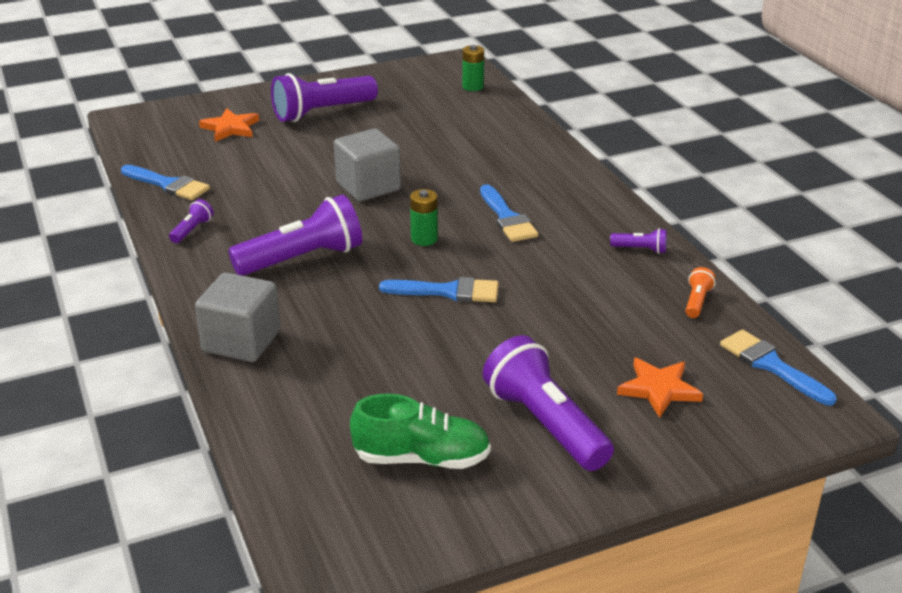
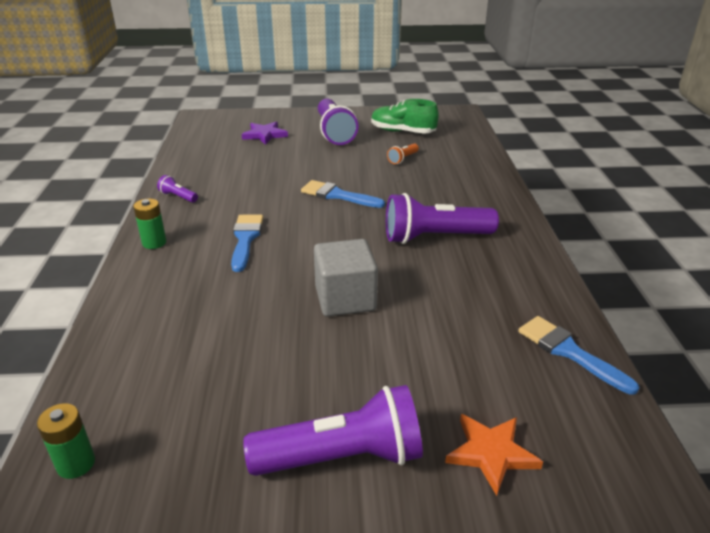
camera: 160 degrees left, 0 degrees up
(192, 230) = (533, 284): purple flashlight -> none
(241, 341) = (489, 191): grey cube -> none
(424, 239) = (327, 234): green battery -> green battery (154, 243)
(658, 389) = (265, 135): orange star -> purple star
(697, 301) = (189, 163): orange flashlight -> orange flashlight (403, 159)
(771, 365) = (196, 134): blue brush -> none

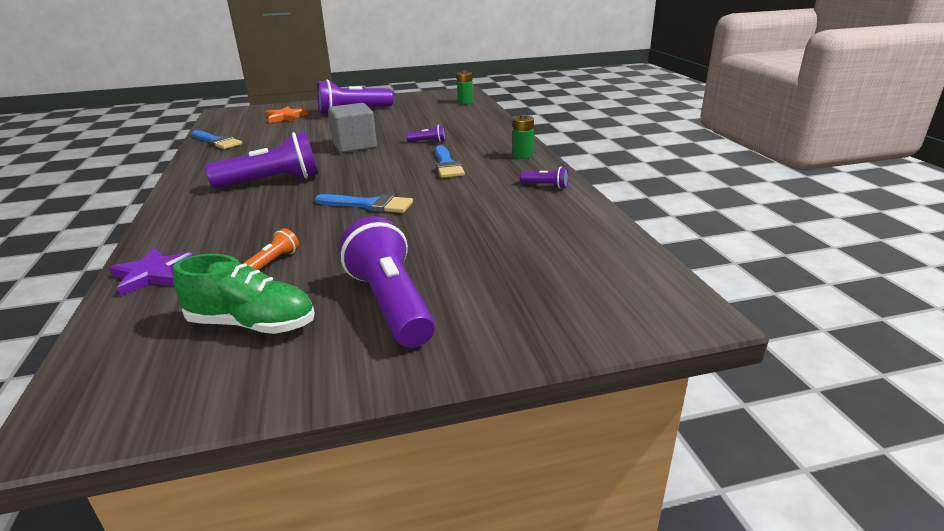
camera: 170 degrees right, 5 degrees down
(242, 293) = (428, 142): none -> purple flashlight
(265, 135) = (517, 282): purple star -> purple star (153, 274)

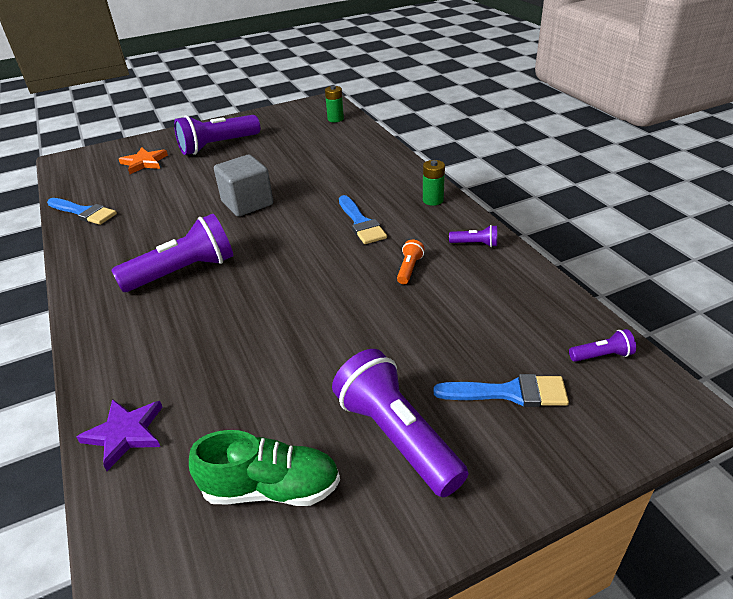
camera: 10 degrees left, 10 degrees up
(274, 262) = (248, 395): orange flashlight -> orange flashlight (409, 269)
(369, 205) = (308, 295): blue brush -> blue brush (509, 392)
(428, 142) = (324, 188): purple flashlight -> purple flashlight (601, 355)

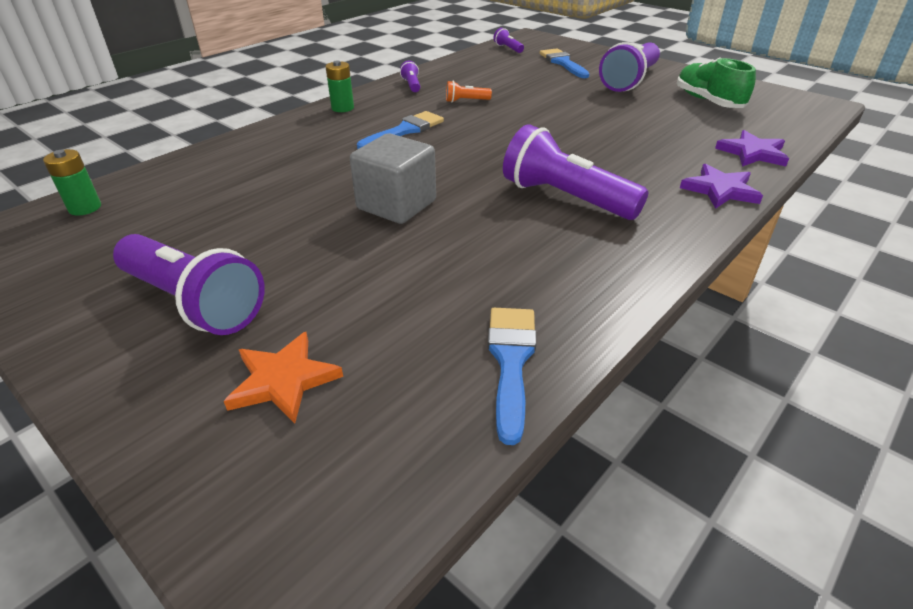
camera: 115 degrees left, 0 degrees up
(103, 362) = (720, 190): none -> purple star

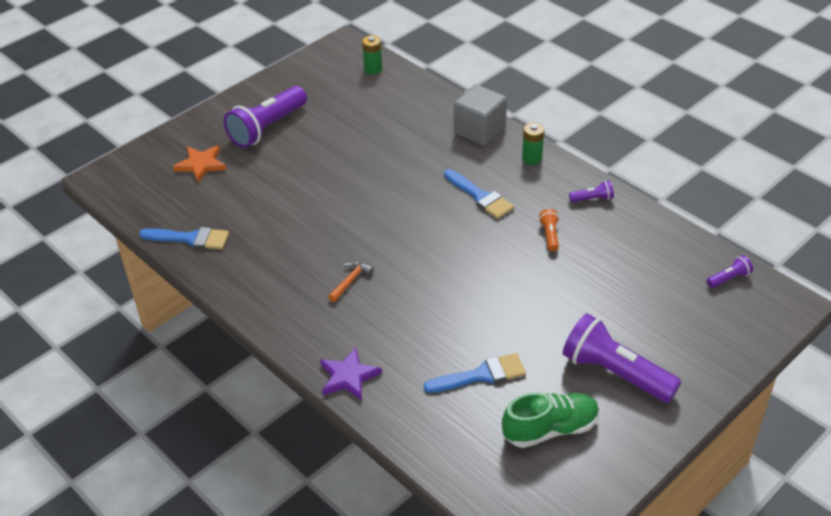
camera: 95 degrees right, 5 degrees up
(396, 205) = (355, 195): grey cube -> grey cube (479, 130)
(563, 63) = (677, 322): blue brush -> blue brush (481, 375)
(565, 198) = (350, 281): purple flashlight -> orange hammer
(752, 153) = (415, 423): purple star -> none

